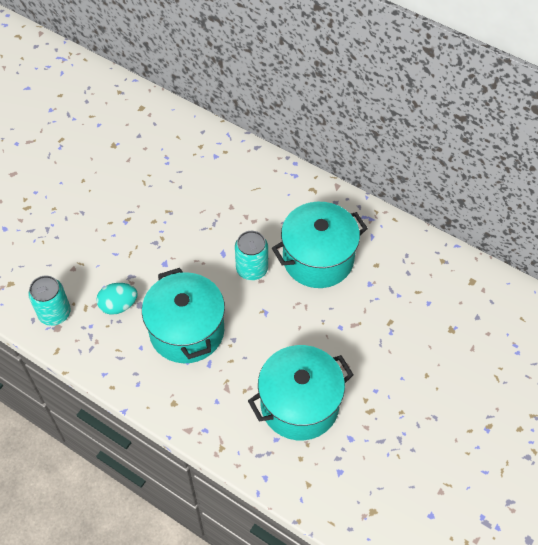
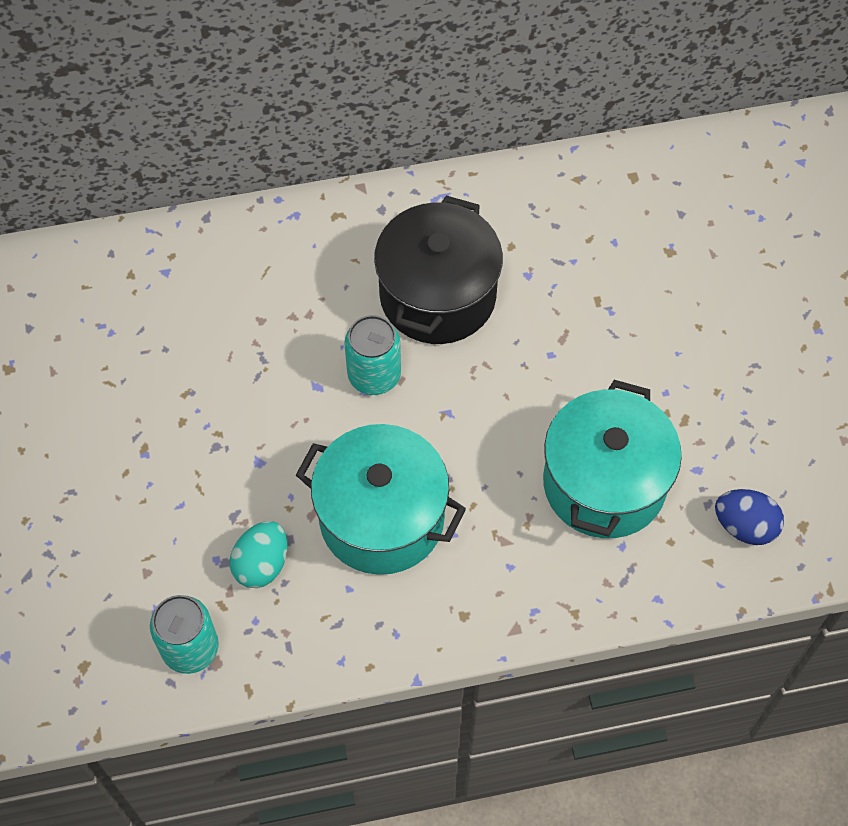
camera: 45 degrees left, 5 degrees up
(318, 259) = (438, 295): turquoise pot -> black pot
(343, 484) = (744, 526): none -> blue egg

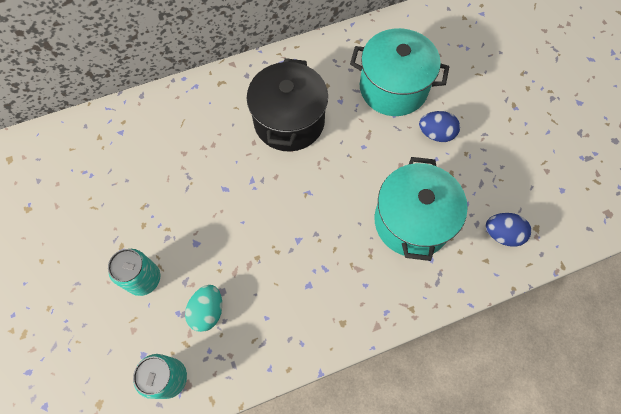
camera: 10 degrees left, 5 degrees up
(374, 375) = (259, 176): turquoise can -> turquoise can (144, 279)
(382, 518) = (279, 267): turquoise pot -> turquoise pot (393, 88)
(674, 352) = (436, 134): none -> blue egg

